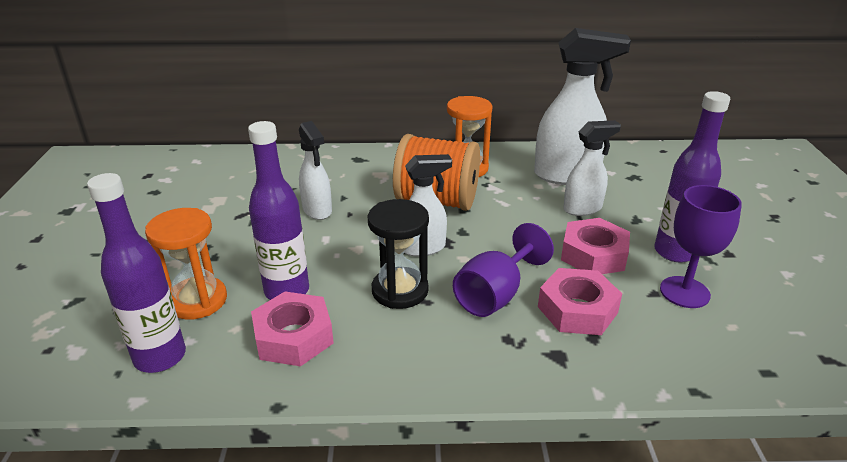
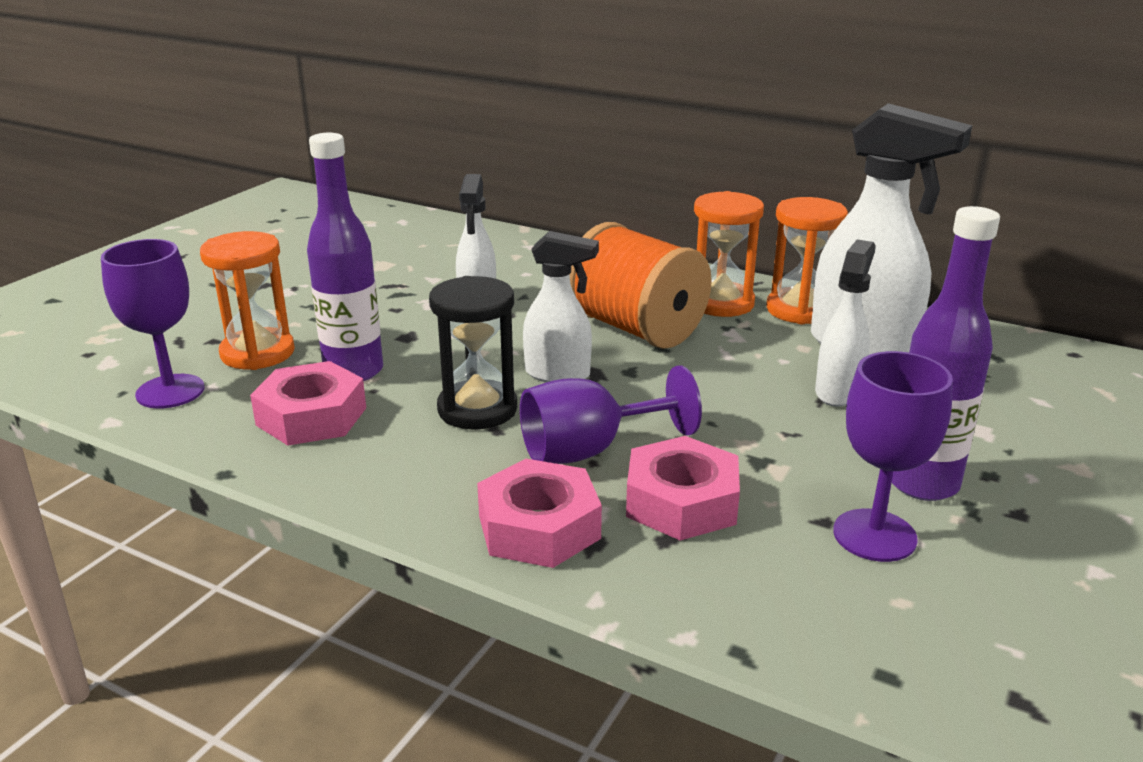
camera: 30 degrees right, 5 degrees down
(160, 357) = (170, 391): purple bottle -> purple goblet
(512, 161) = (799, 310): none -> orange hourglass
(583, 209) = (838, 391): white spray bottle -> white spray bottle turned 75 degrees counterclockwise
(593, 255) = (785, 448): pink nut -> pink nut (539, 527)

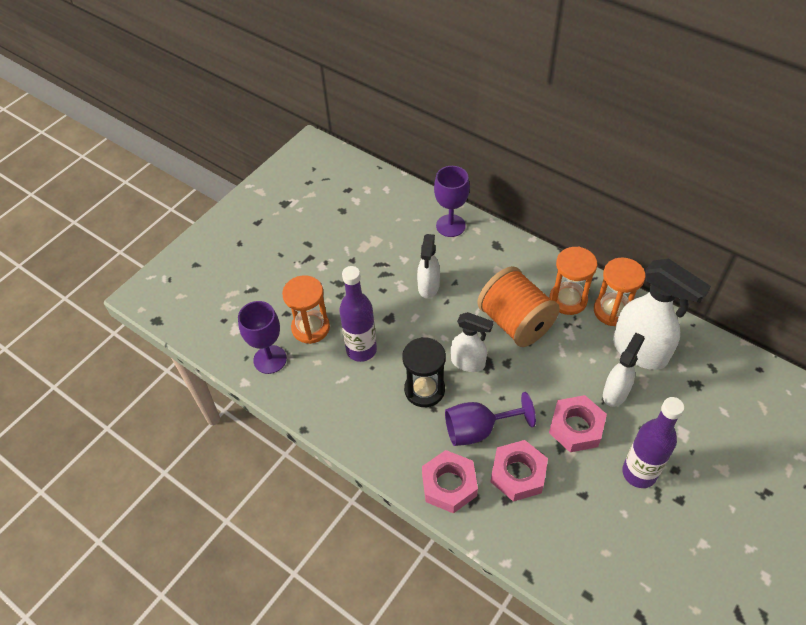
camera: 10 degrees right, 25 degrees up
(311, 416) = (341, 388): pink nut -> pink nut (576, 427)
(874, 535) = (605, 508): purple goblet -> purple goblet (450, 225)

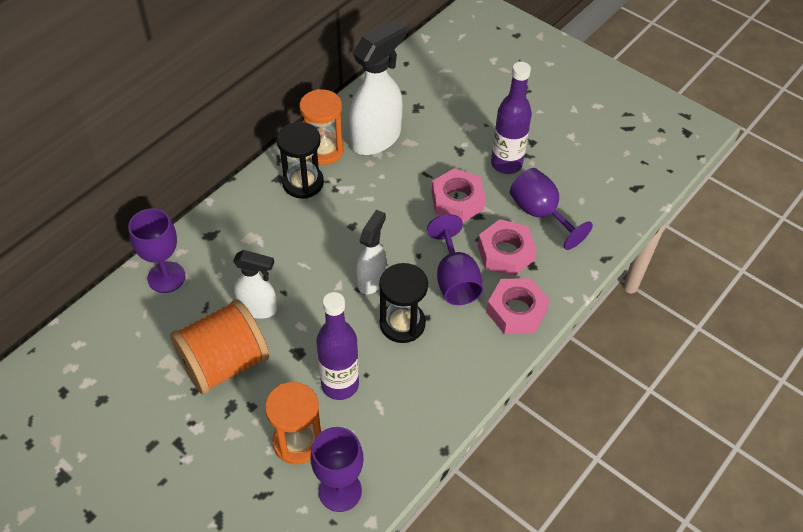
camera: 90 degrees left, 0 degrees up
(515, 322) = (325, 231): orange spool -> orange spool (224, 363)
(568, 300) = (303, 183): orange hourglass -> black hourglass
(576, 508) = (540, 213): none -> purple goblet
(615, 392) = (421, 165): white spray bottle -> none

